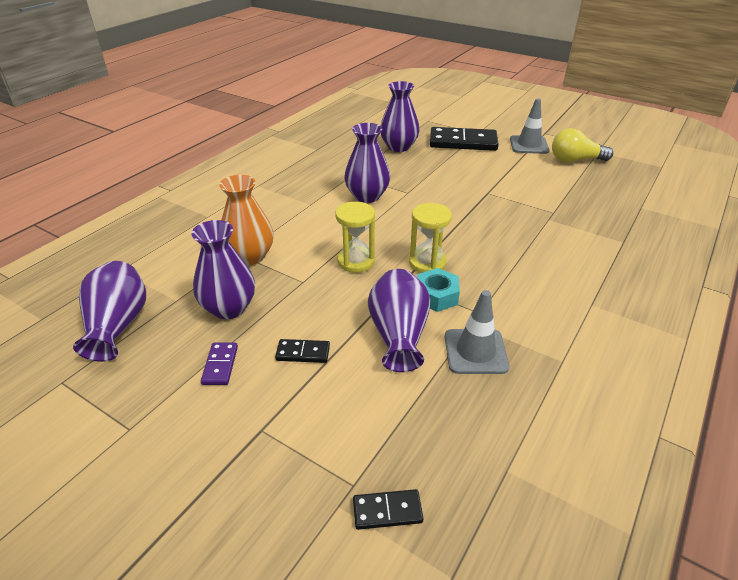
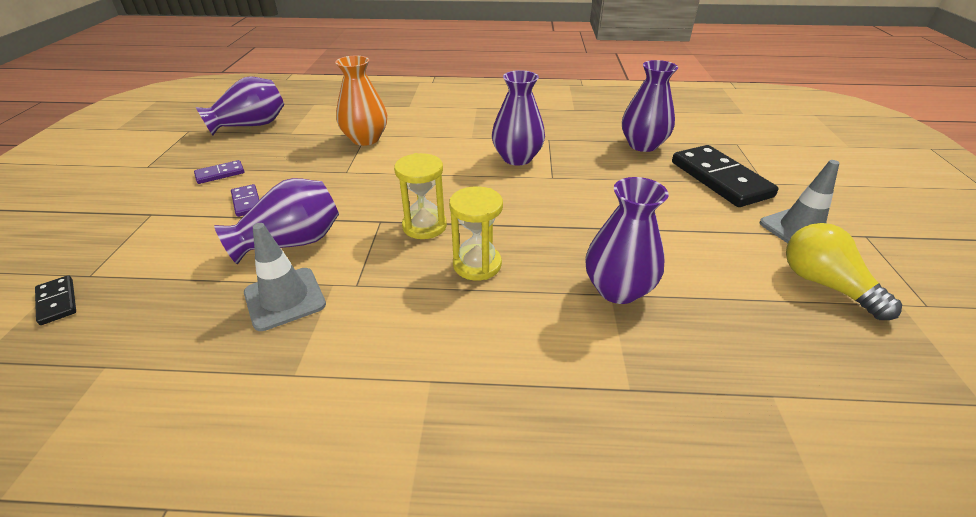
camera: 60 degrees right, 0 degrees up
(229, 308) = (291, 154): purple vase -> purple vase (618, 289)
(303, 353) = (246, 202): black domino -> purple domino
(356, 261) = (395, 186): yellow hourglass -> yellow hourglass (477, 264)
(436, 296) = (369, 248): turquoise nut -> none

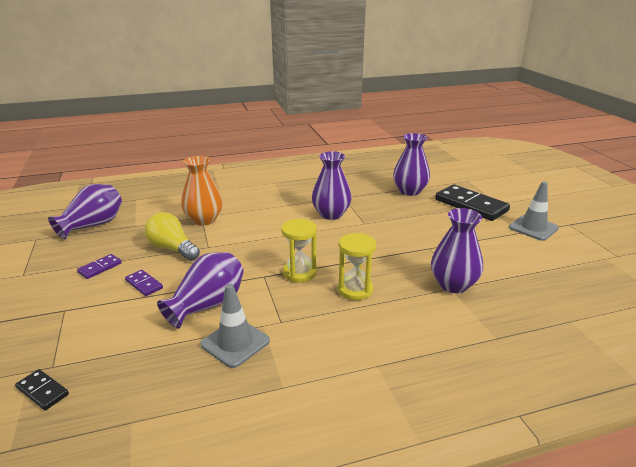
camera: 20 degrees left, 10 degrees down
(825, 284) = (563, 256): yellow light bulb -> yellow light bulb (172, 249)

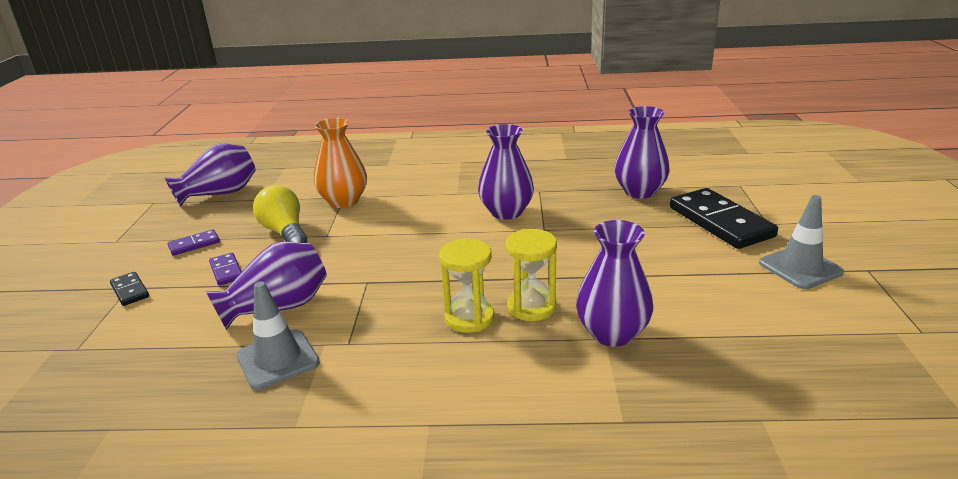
camera: 20 degrees right, 0 degrees up
(42, 391) = (50, 374): black domino -> black domino (130, 291)
(299, 273) = (413, 284): yellow hourglass -> yellow hourglass (531, 307)

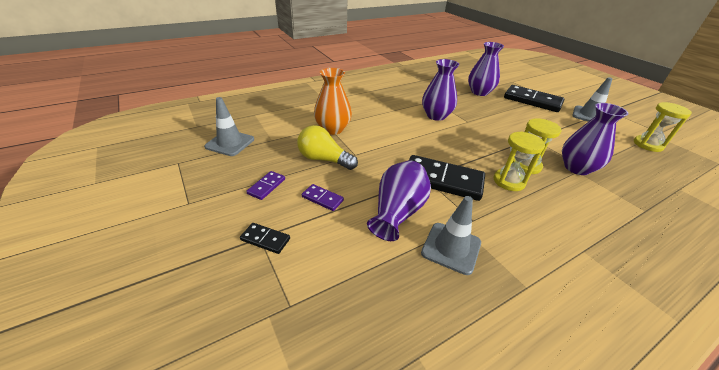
camera: 35 degrees left, 10 degrees up
(220, 193) = (230, 143): purple vase -> grey traffic cone
(382, 291) = (442, 180): none -> black domino
(839, 342) = (647, 145): none -> yellow hourglass

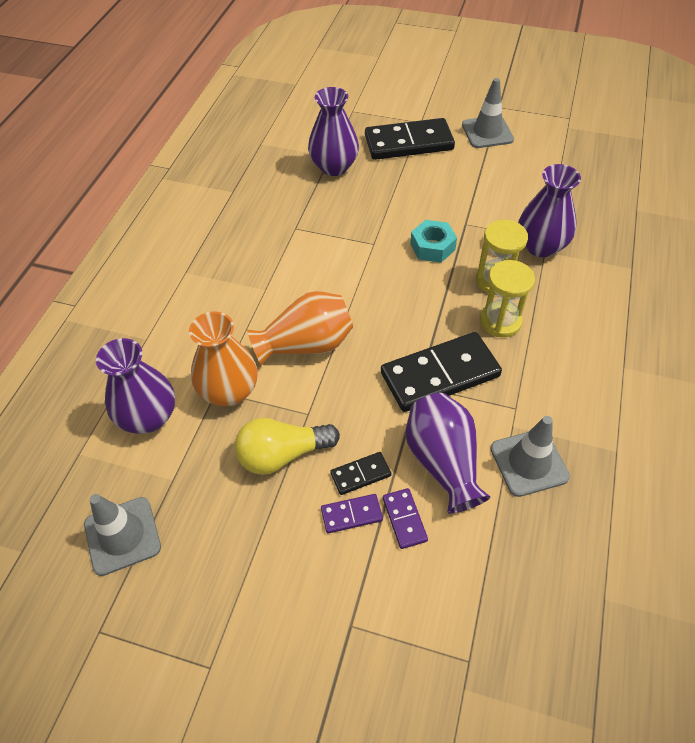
camera: 40 degrees left, 15 degrees up
(265, 239) = (360, 622): black domino -> black domino (360, 474)
(266, 186) = (268, 557): purple domino -> purple domino (404, 519)
(387, 134) = (306, 345): none -> orange vase
(436, 116) = (328, 260): purple vase -> purple vase (148, 417)
(500, 136) = (432, 247): none -> turquoise nut
(647, 145) = (572, 152): yellow hourglass -> none

